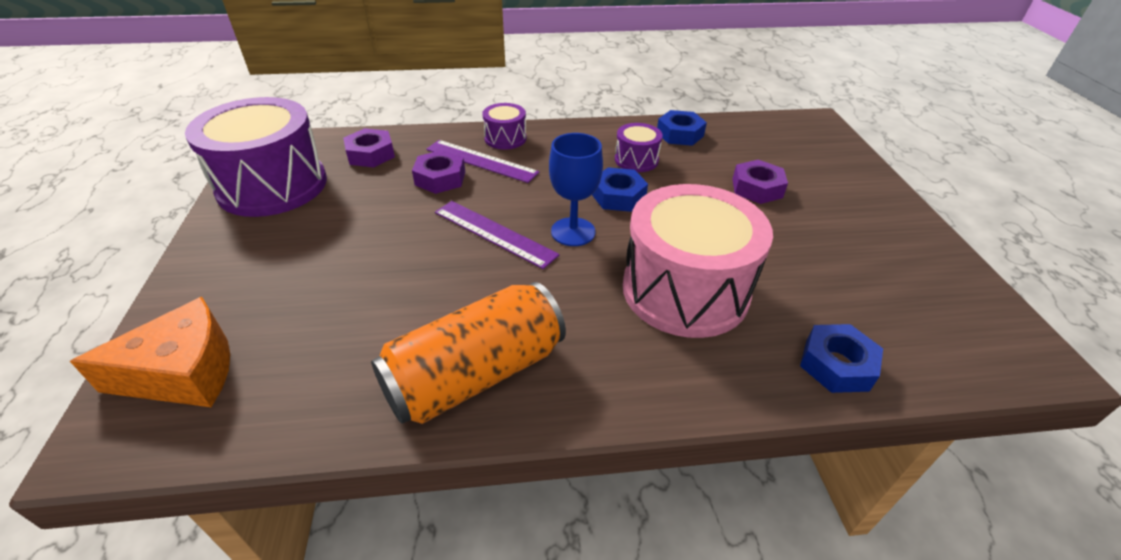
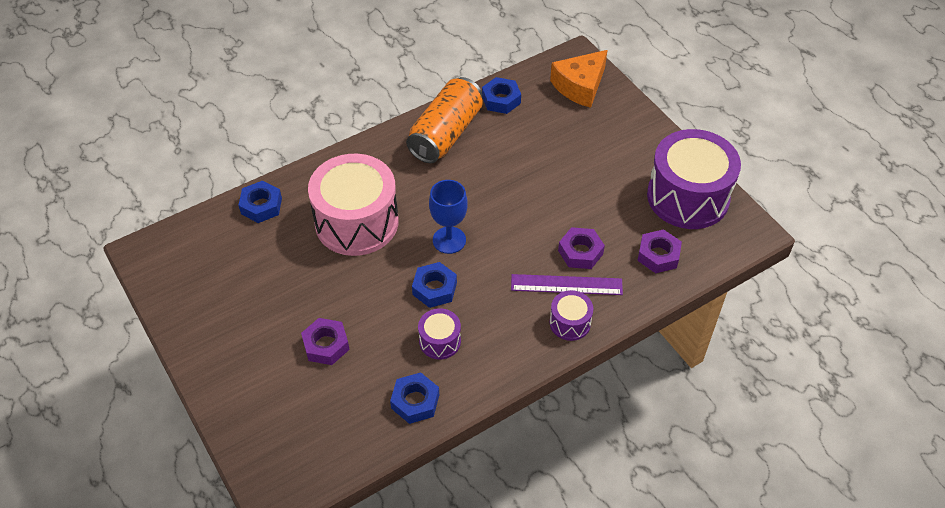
camera: 155 degrees right, 10 degrees up
(330, 403) = (501, 100): none -> blue nut
(494, 233) = (500, 218): purple ruler -> none

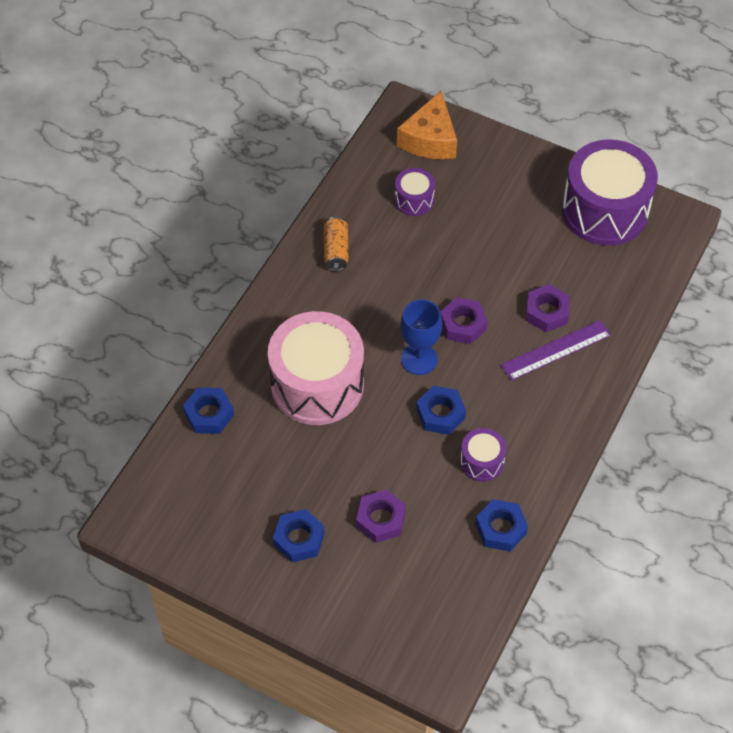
camera: 30 degrees left, 5 degrees up
(446, 134) = (336, 250): orange can -> orange can, size x0.51
(501, 100) = (364, 188): blue nut -> blue nut (299, 539)
(570, 323) = (583, 385): purple drum -> purple drum (414, 200)
(658, 255) = (616, 281): purple nut -> purple nut (463, 324)

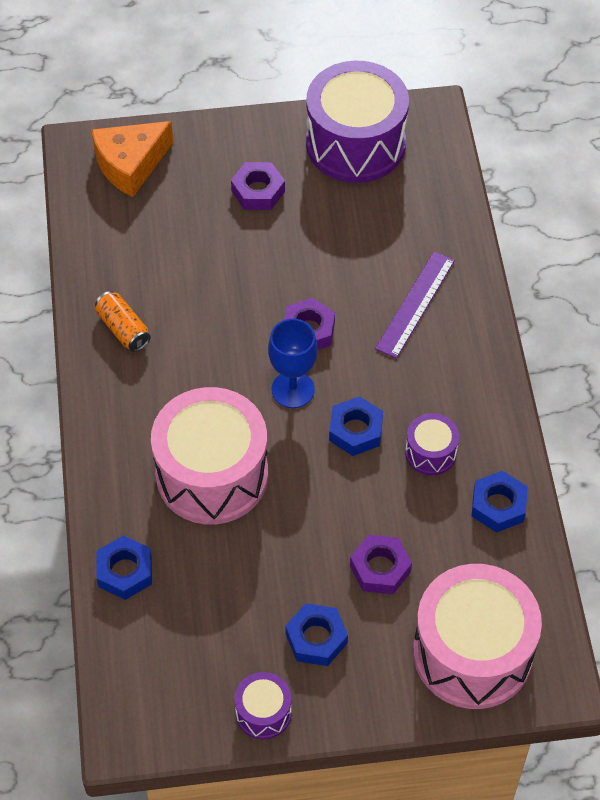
camera: 35 degrees left, 0 degrees up
(398, 618) = (472, 653): none -> pink drum
(414, 200) = (162, 234): purple drum -> purple drum (263, 712)
(430, 139) = (130, 165): orange cheese -> orange cheese turned 75 degrees clockwise
(546, 312) = (378, 272): purple nut -> purple nut (258, 191)

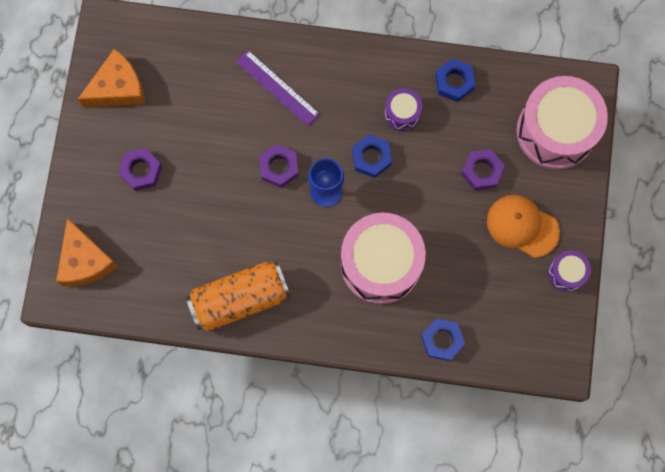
camera: 75 degrees left, 20 degrees up
(123, 329) = (239, 299): orange can -> orange can, size x1.97
(316, 638) = (522, 226): blue nut -> orange cap
(355, 144) = (118, 88): purple drum -> orange cheese

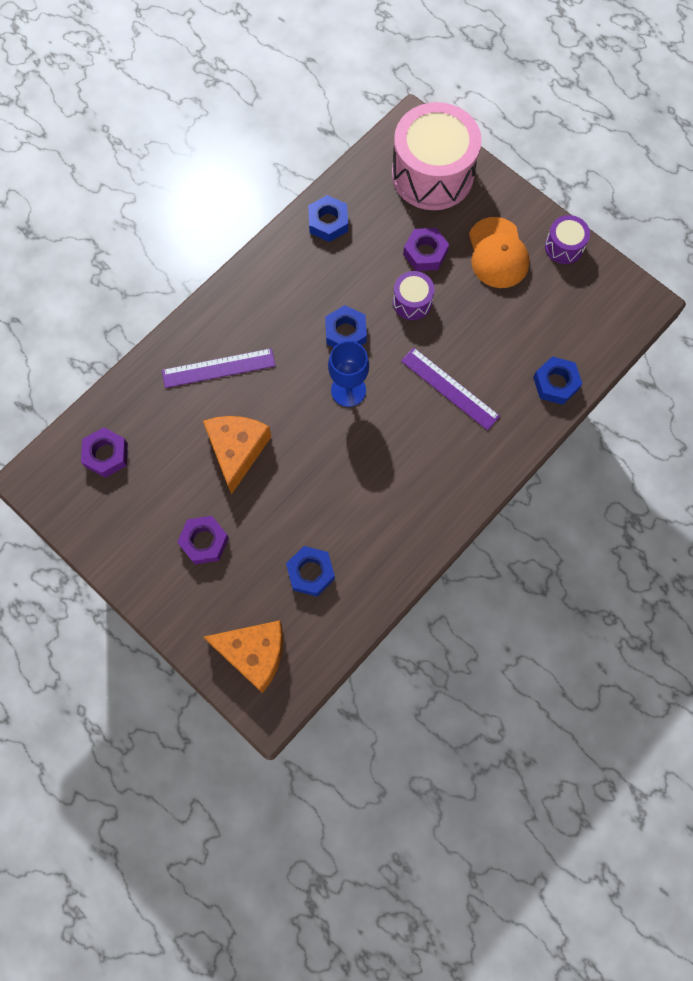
camera: 55 degrees left, 5 degrees down
(118, 88) = (105, 510): orange cheese -> orange cheese (237, 450)
(169, 260) = (310, 573): none -> blue nut
(239, 299) = (395, 532): orange can -> none
(279, 167) = (295, 416): purple nut -> purple nut (106, 455)
(380, 264) = (450, 388): pink drum -> purple ruler
(402, 113) = (324, 281): purple drum -> purple drum (412, 302)
(522, 226) = (497, 253): orange cap -> orange cap turned 75 degrees counterclockwise

